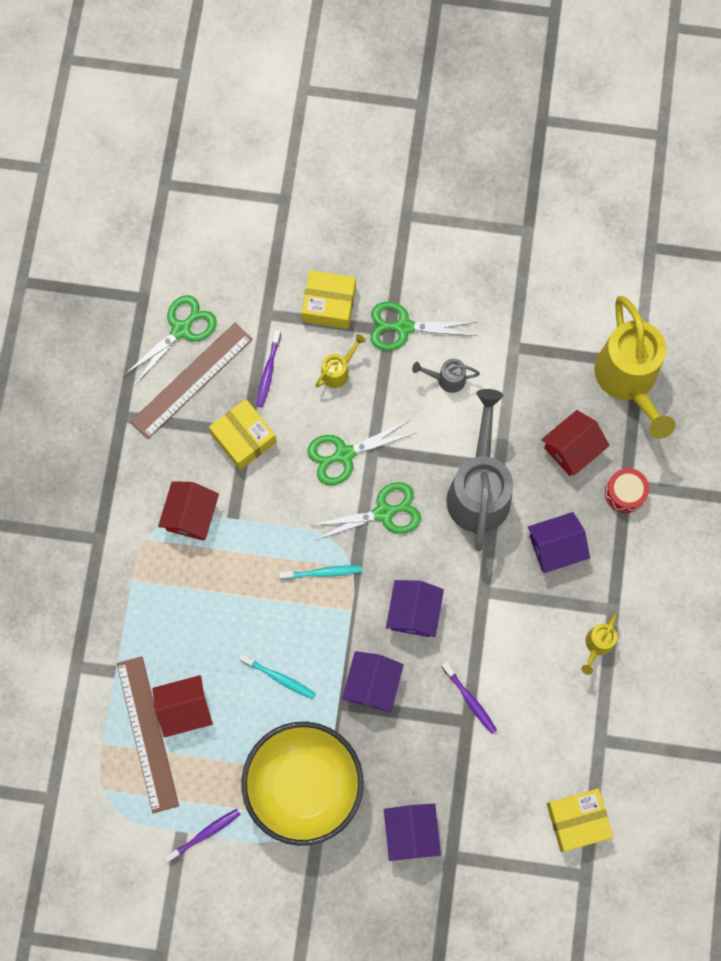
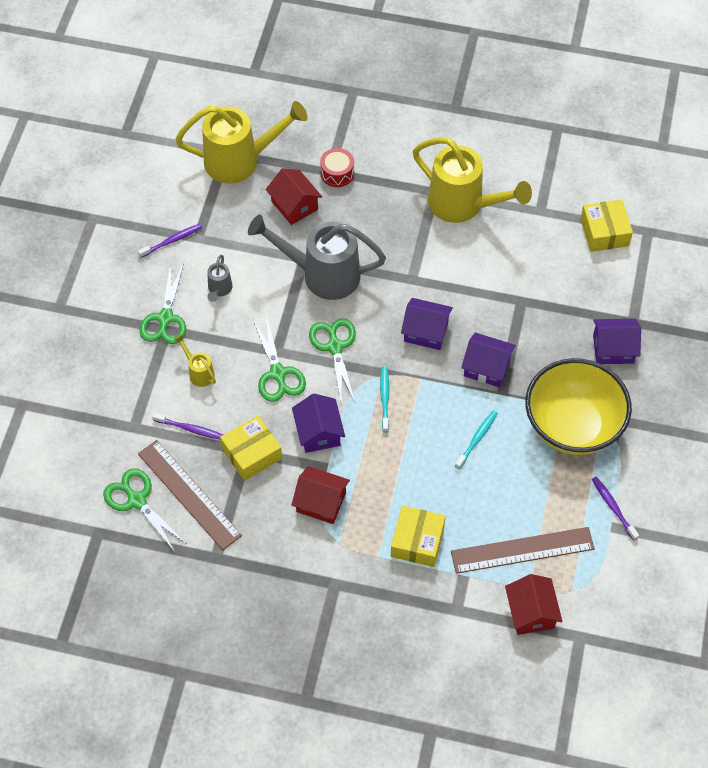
camera: 85 degrees left, 15 degrees down
(185, 708) = (501, 517): red house -> red house (531, 612)
(329, 304) = (133, 375): yellow box -> yellow box (417, 541)
(469, 699) = (503, 297): purple toothbrush -> purple toothbrush (171, 241)
(555, 547) = (378, 225): purple house -> purple house (318, 432)
(597, 645) = (462, 205): yellow watering can -> yellow watering can, size x2.29

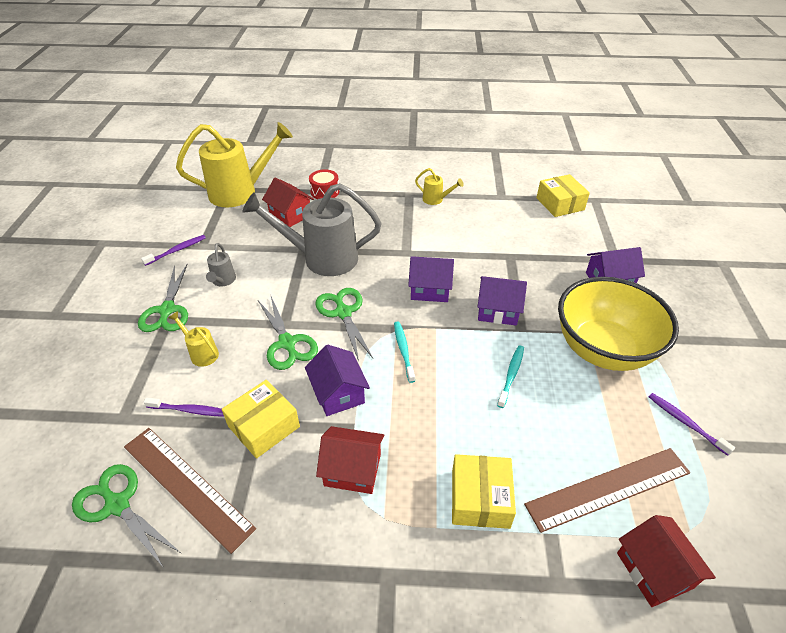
camera: 10 degrees left, 15 degrees down
(462, 205) = (435, 199): yellow watering can -> yellow watering can, size x0.44

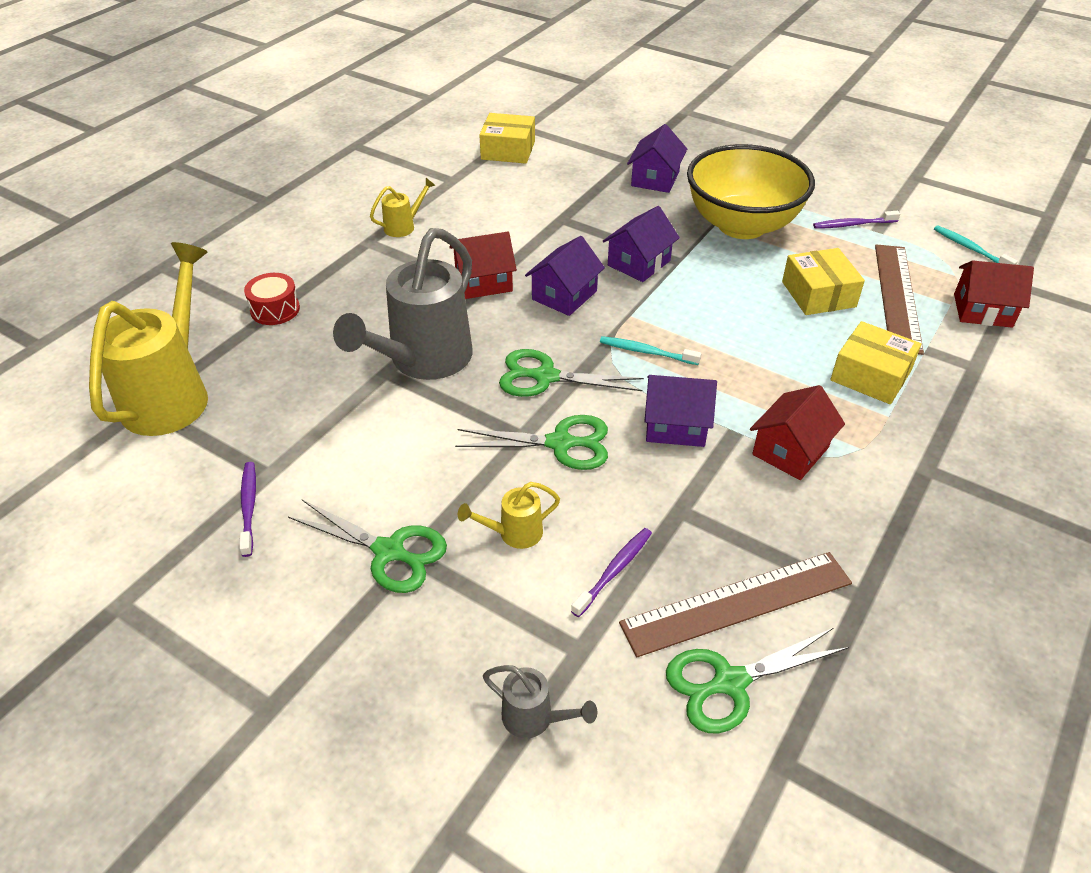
camera: 60 degrees left, 0 degrees up
(223, 281) = (378, 472): grey watering can -> grey watering can (534, 718)
(264, 426) = (686, 505): yellow box -> yellow box (818, 294)
(290, 215) = (293, 359): red house -> red house (484, 282)
(511, 375) = (735, 293): turquoise toothbrush -> turquoise toothbrush (970, 249)

